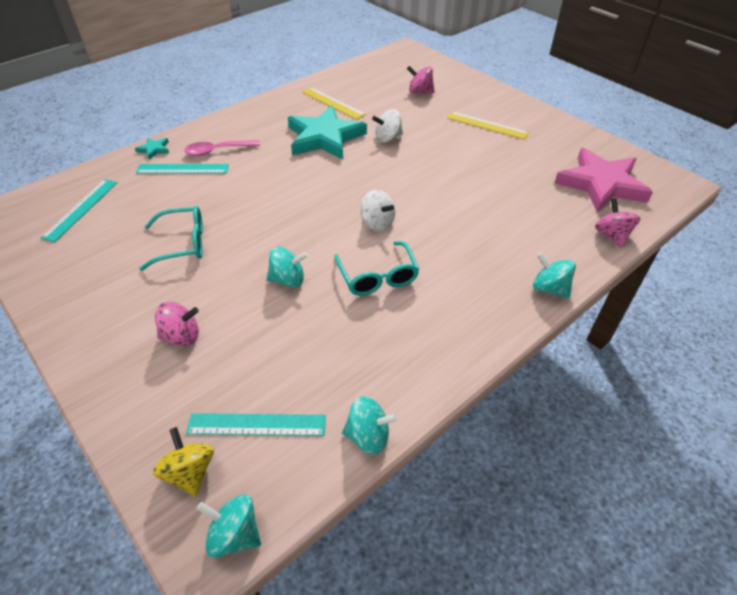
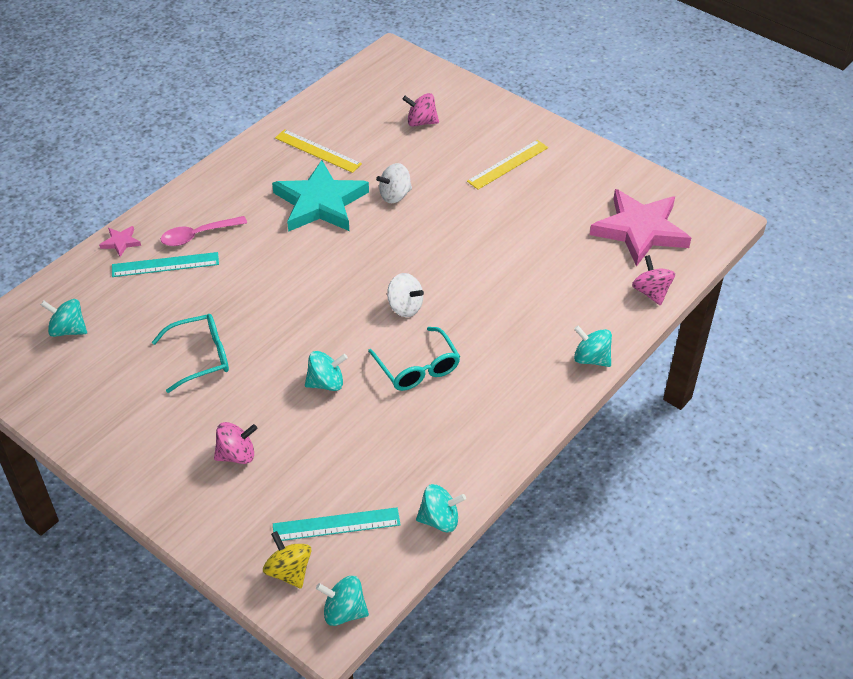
camera: 10 degrees left, 0 degrees up
(81, 209) = (68, 330): turquoise ruler -> turquoise spinning top
(154, 149) = (121, 242): turquoise star -> pink star
(487, 125) = (508, 164): yellow ruler -> yellow ruler turned 60 degrees counterclockwise

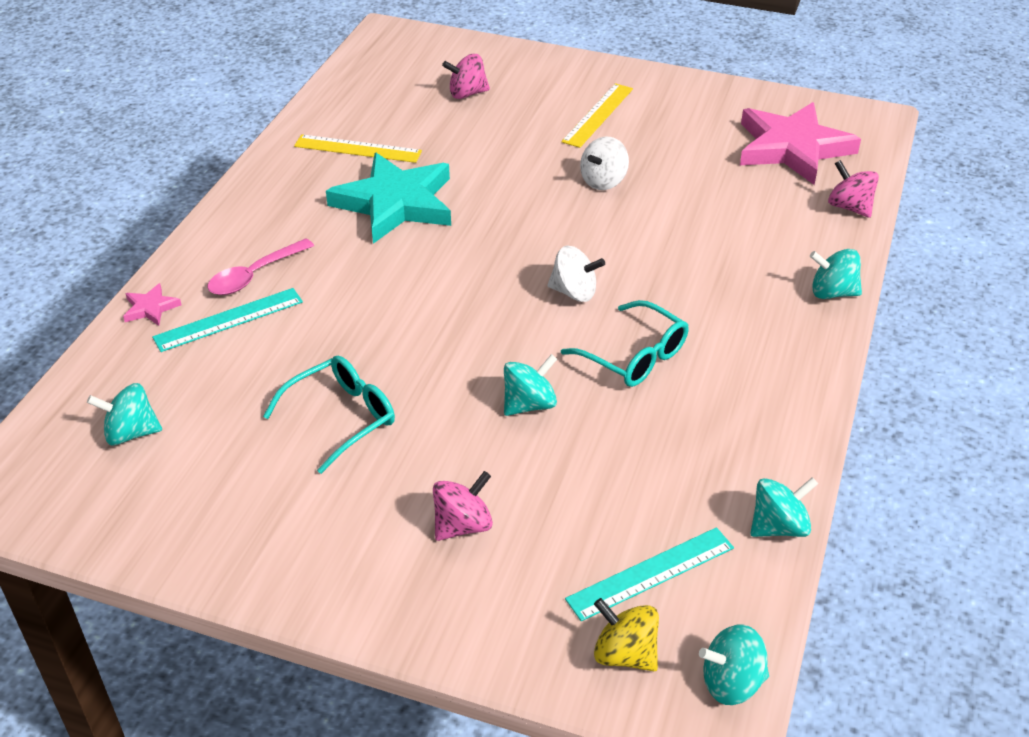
camera: 20 degrees left, 5 degrees down
(395, 195) = (484, 175): white spinning top -> white spinning top (603, 181)

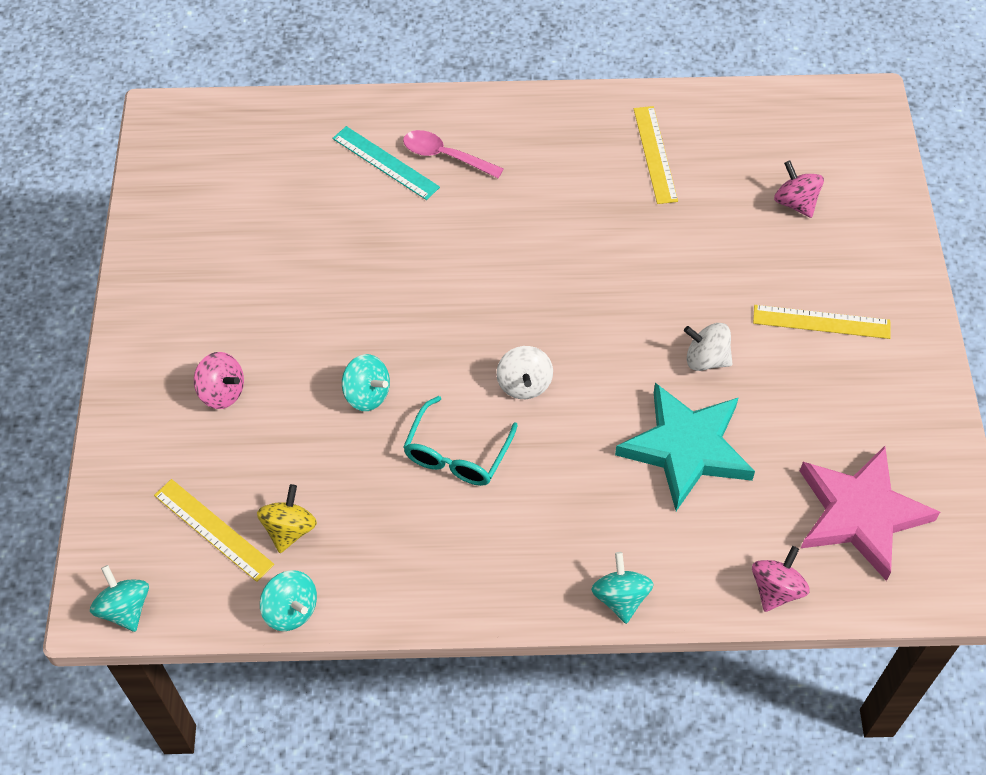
camera: 70 degrees right, 15 degrees up
(131, 433) = (244, 160): turquoise spinning top -> none
(150, 308) = (378, 110): pink star -> none
(341, 418) = (305, 276): turquoise glasses -> none
(395, 203) = (587, 211): turquoise star -> turquoise star (686, 448)
(625, 654) = (132, 532): yellow spinning top -> yellow spinning top (289, 529)
(651, 573) = (213, 529): turquoise ruler -> yellow ruler

